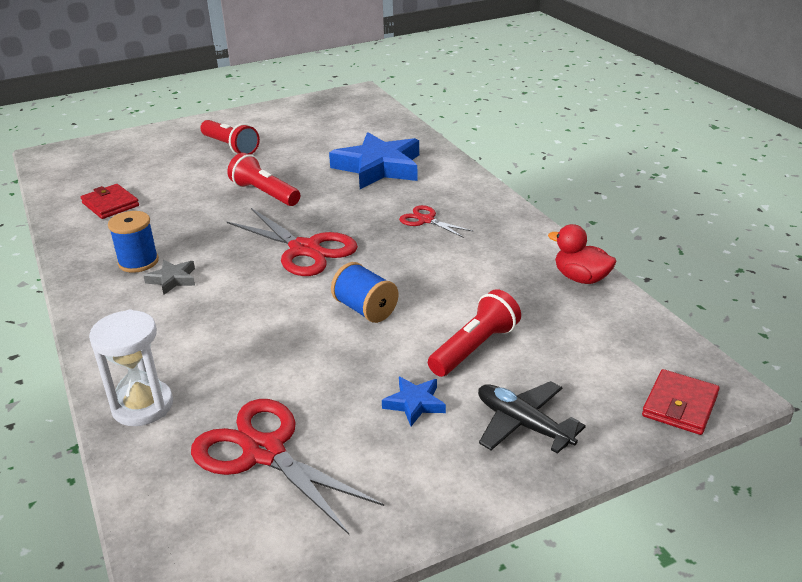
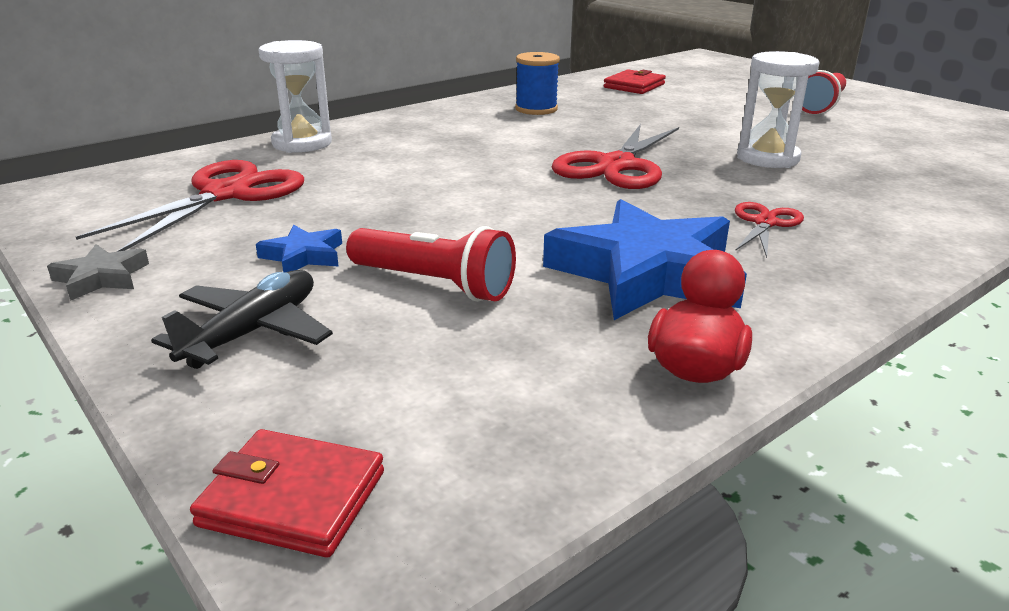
camera: 75 degrees right, 5 degrees down
(172, 279) = (512, 124): grey star -> grey star (101, 278)
(265, 193) = (729, 133): red flashlight -> none
(323, 193) = (767, 158): none -> white hourglass
(365, 309) = (500, 209): blue spool -> none
(379, 167) = (886, 179): blue star -> blue star (646, 273)

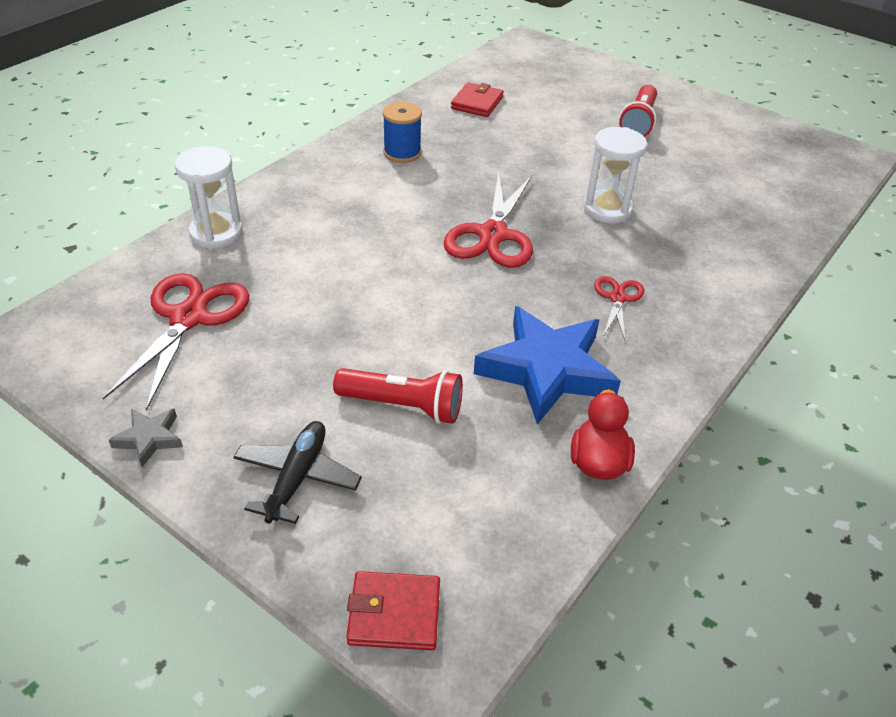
camera: 15 degrees left, 15 degrees up
(303, 256) = (292, 388): blue star -> none

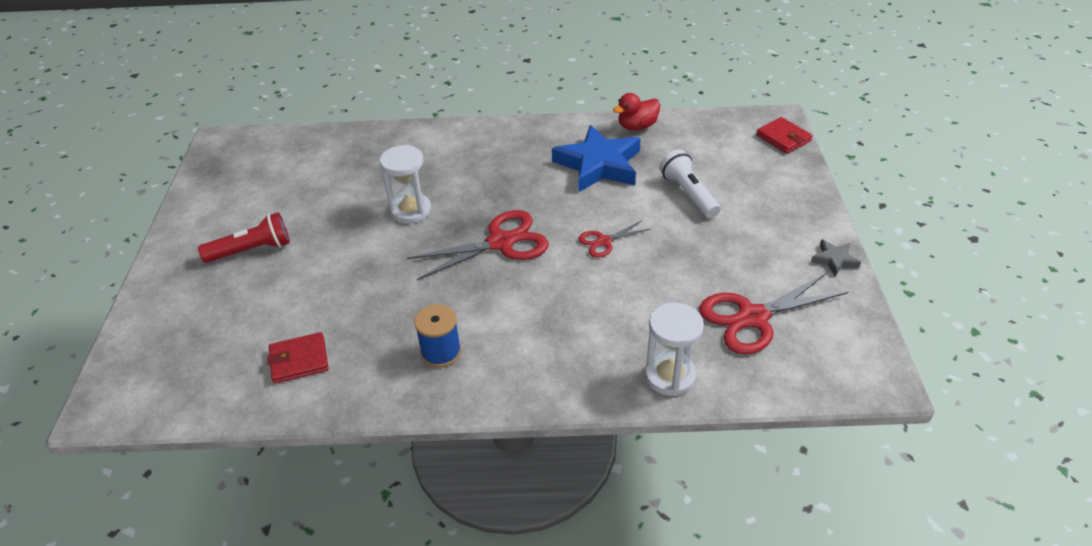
camera: 125 degrees left, 0 degrees up
(297, 478) = (774, 198): black plane -> none
(403, 406) = (688, 194): red flashlight -> white flashlight
(617, 298) = (506, 168): red scissors -> red scissors (604, 241)

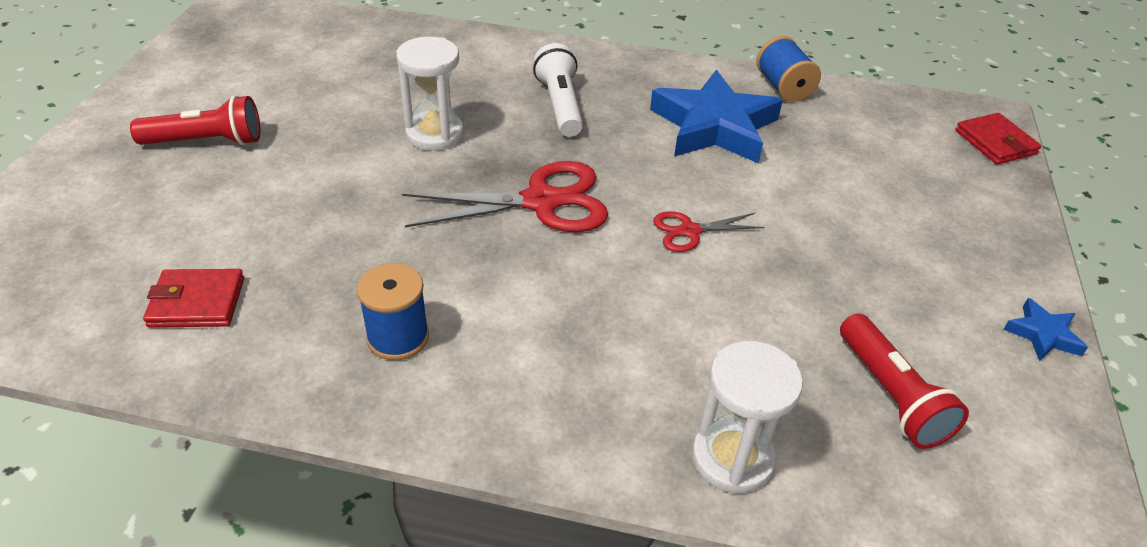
camera: 10 degrees right, 0 degrees up
(637, 126) = (783, 87): red duck -> blue spool
(688, 194) = (834, 191): white flashlight -> white flashlight (560, 105)
(753, 317) = (890, 395): red scissors -> red flashlight
(834, 260) = (1043, 334): grey star -> blue star

